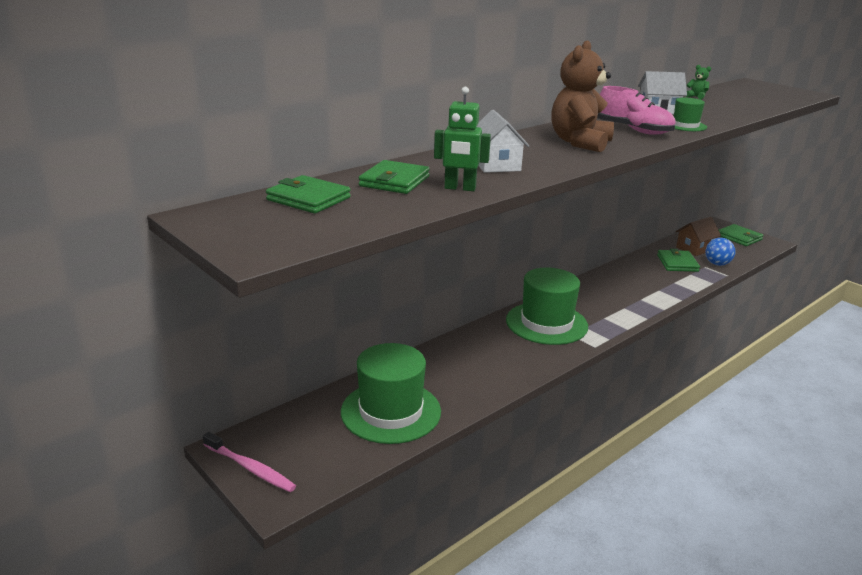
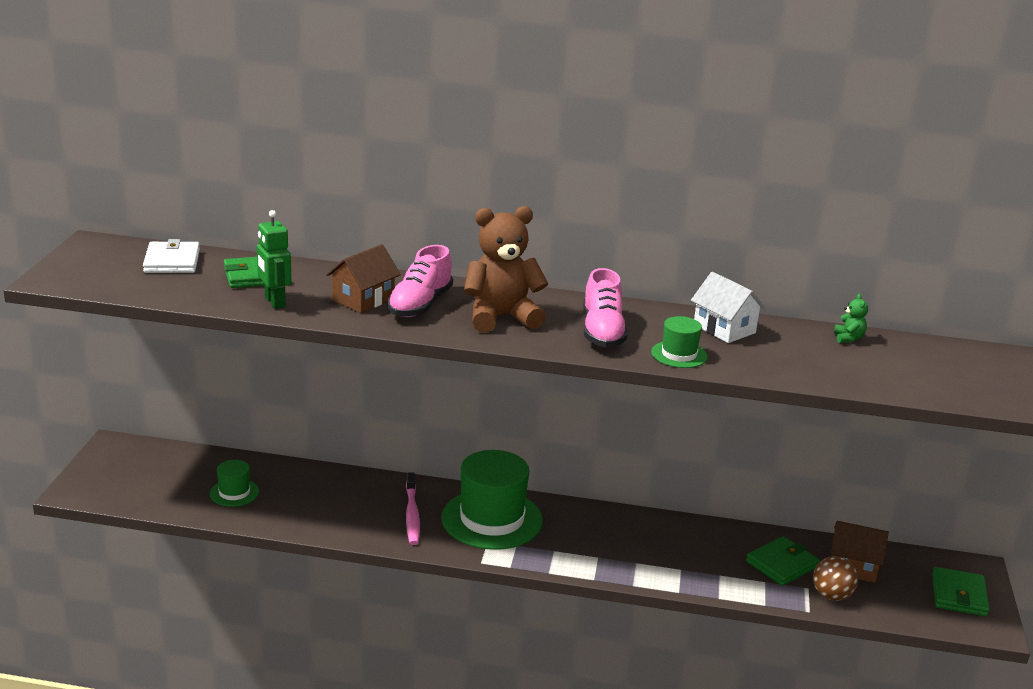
camera: 50 degrees right, 0 degrees up
(250, 468) = (99, 464): pink toothbrush -> pink toothbrush (412, 515)
(308, 199) = (172, 261): green wallet -> white wallet
(391, 411) = (234, 492): green hat -> green hat, size x0.48
(496, 164) = (363, 299): white house -> brown house
(529, 154) = (420, 305): none -> pink shoe
(717, 264) = (831, 595): blue ball -> brown ball

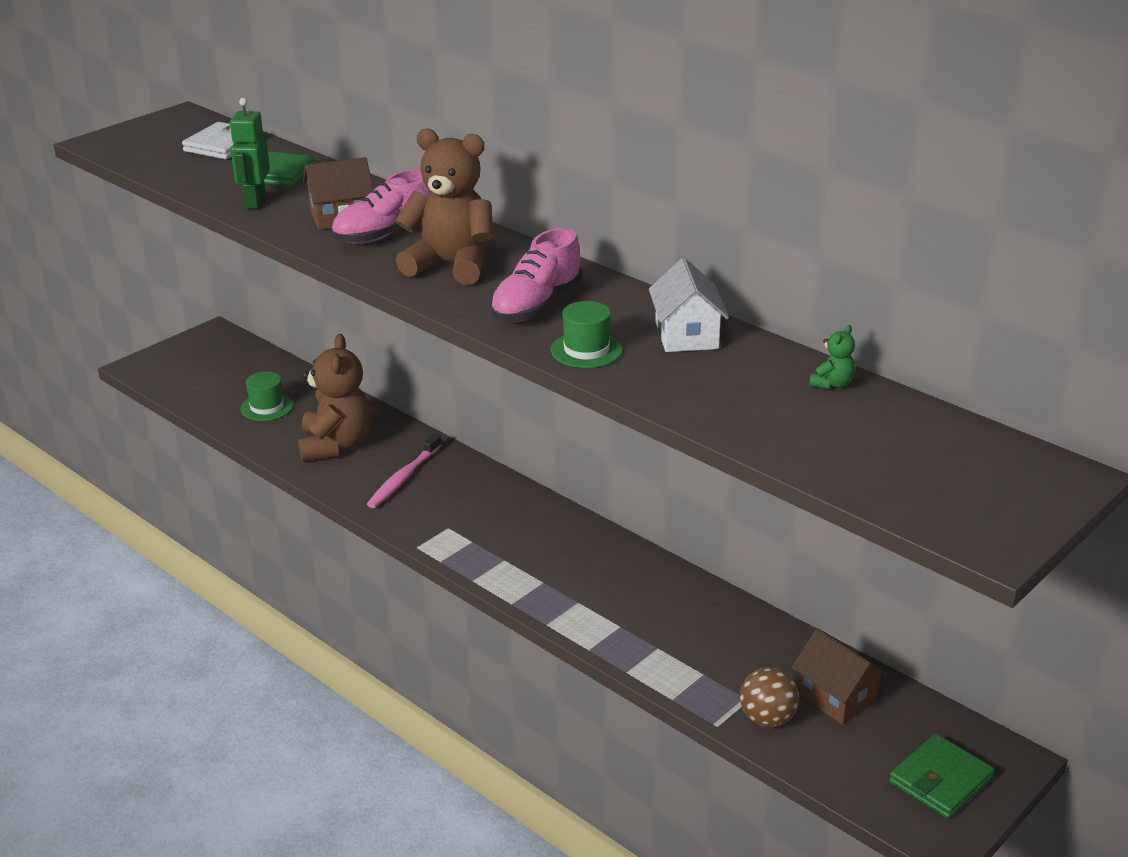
camera: 35 degrees right, 5 degrees up
(329, 506) = (336, 445): none -> brown teddy bear
(492, 519) = (477, 507): green hat -> none
(781, 564) = (747, 662): green wallet -> none

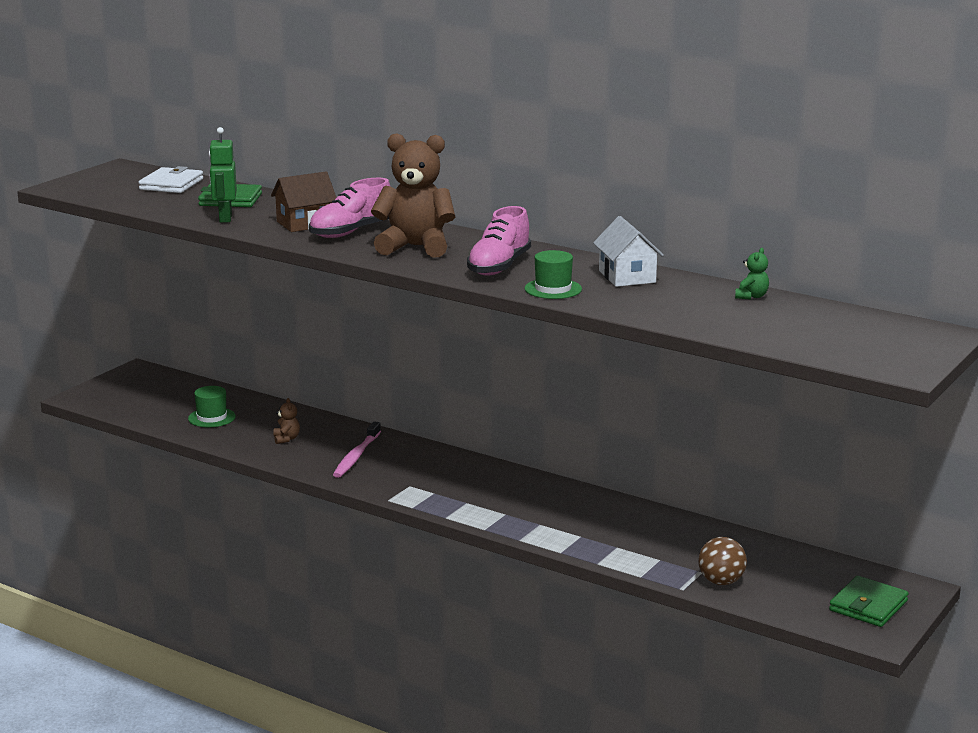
camera: 10 degrees left, 10 degrees down
(336, 445) = (286, 439): brown teddy bear -> brown teddy bear, size x0.41
(836, 697) = (771, 564): brown house -> none

